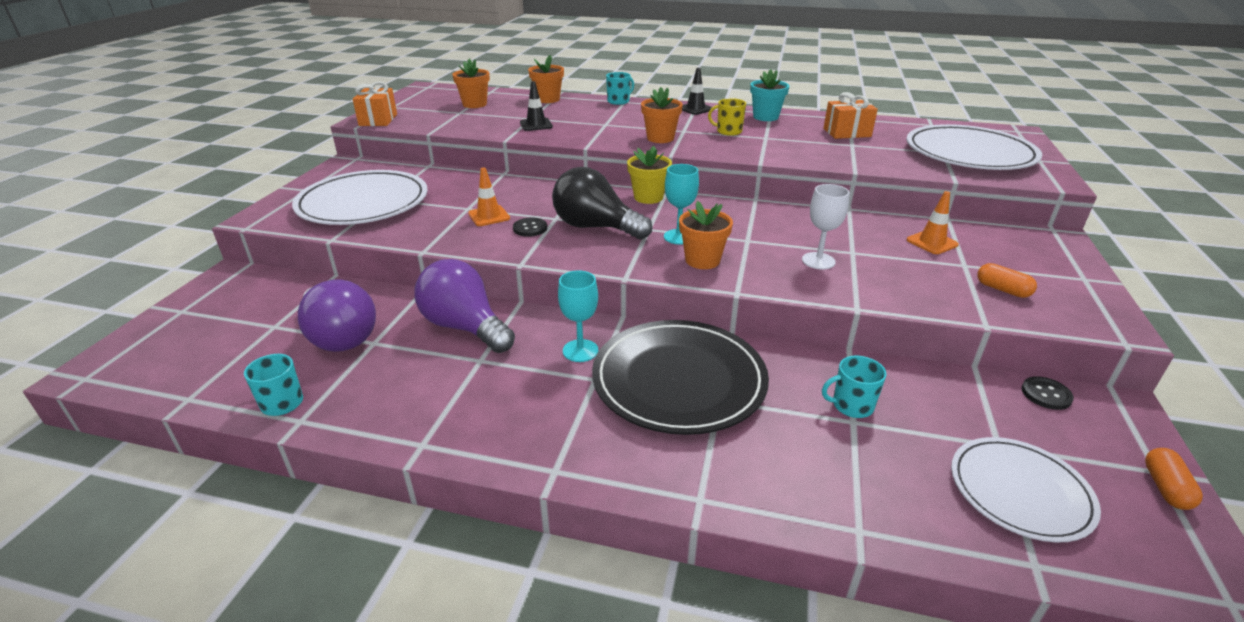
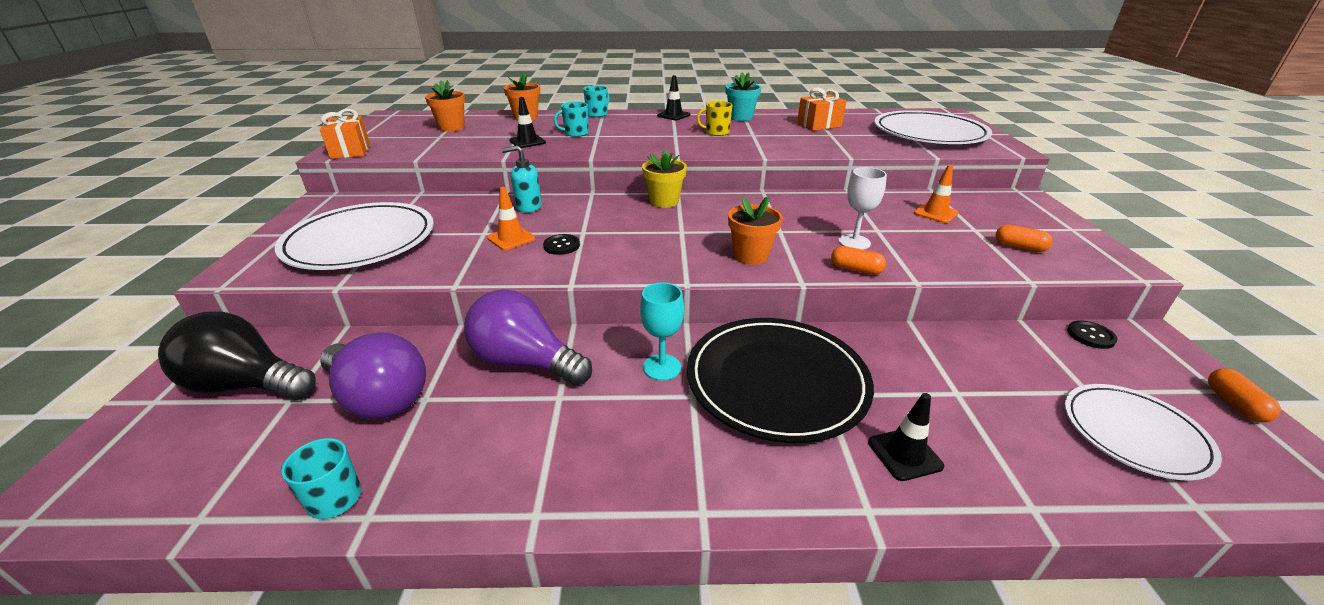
camera: 15 degrees left, 0 degrees up
(518, 188) = (528, 207): none -> turquoise soap dispenser
(595, 227) = (629, 236): black light bulb -> black light bulb (247, 385)
(660, 138) = (658, 144): orange flower pot -> none
(678, 237) = (715, 236): turquoise goblet -> none
(763, 462) = (904, 454): none -> black traffic cone
(801, 288) = (856, 270): none -> orange capsule
(851, 405) = (946, 377): turquoise mug -> turquoise mug (576, 133)

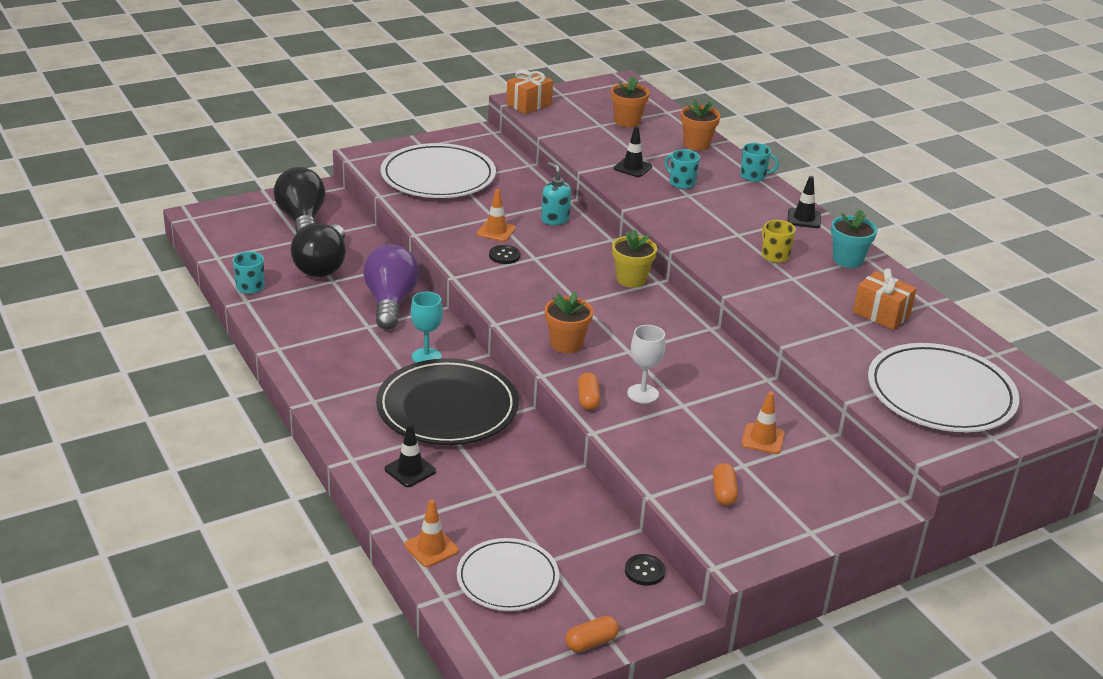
camera: 60 degrees right, 0 degrees up
(379, 398) = (322, 266): purple light bulb -> black light bulb
(1085, 485) = (431, 548): none -> orange traffic cone

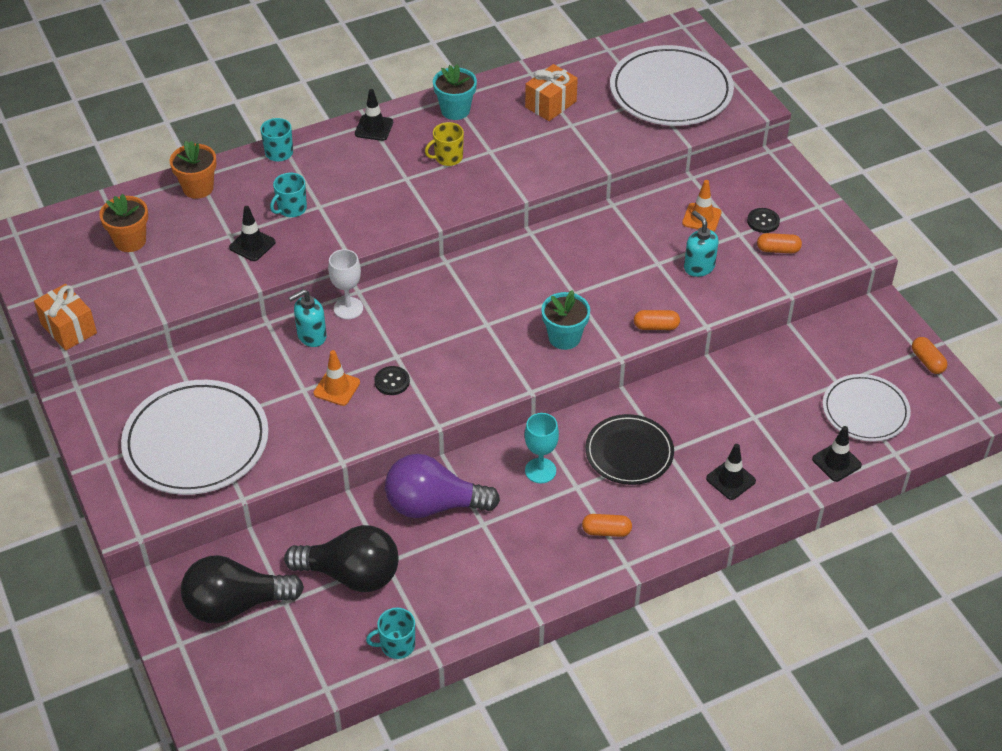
camera: 85 degrees left, 15 degrees up
(352, 391) = (606, 531): none -> orange capsule
(431, 548) = (836, 462): orange traffic cone -> black traffic cone
(447, 408) = (629, 452): black plate -> black plate, size x0.62
(566, 344) = (564, 337): orange flower pot -> turquoise flower pot
(631, 279) = (441, 282): yellow flower pot -> none
(643, 394) = (643, 288): white goblet -> white goblet (348, 308)
(644, 571) = (840, 324): black button -> black button (763, 221)
(682, 432) = (699, 267): none -> turquoise soap dispenser

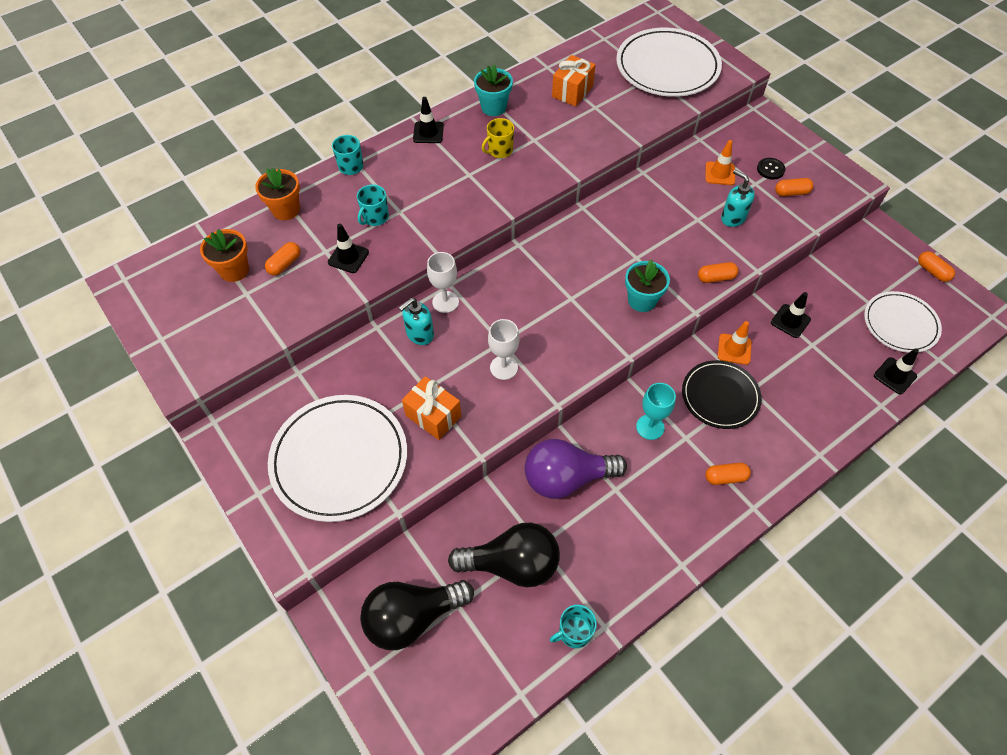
camera: 10 degrees left, 10 degrees up
(69, 328) = (194, 368): orange gift -> orange gift (433, 416)
(184, 242) = (285, 264): none -> orange capsule
(336, 388) = (456, 382): orange traffic cone -> orange traffic cone (734, 349)
(392, 381) = (504, 367): black button -> white goblet
(730, 480) = (814, 408): black traffic cone -> black traffic cone (790, 321)

